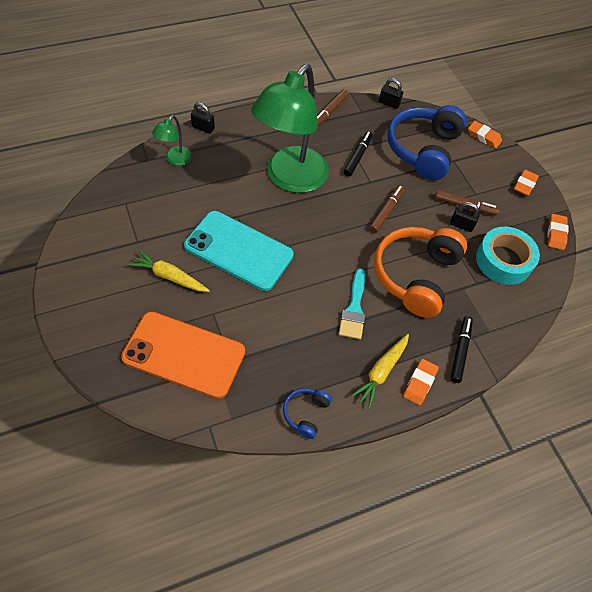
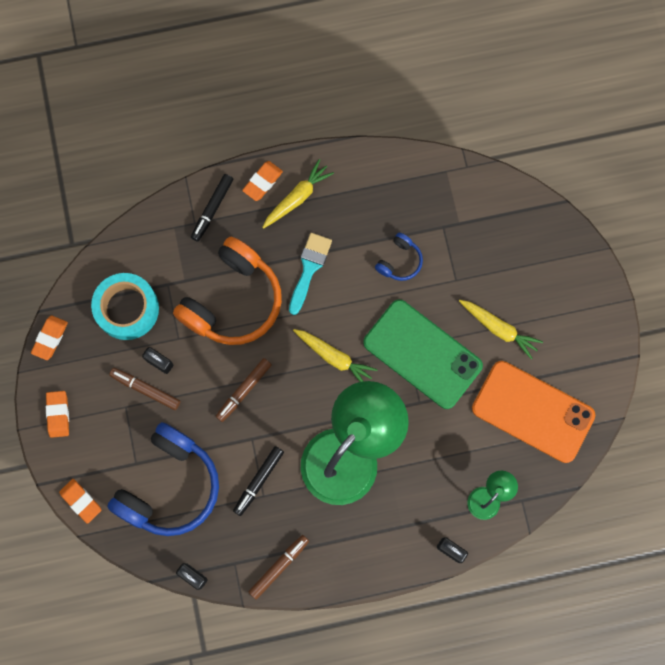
camera: 165 degrees left, 20 degrees up
(184, 354) = (486, 238): orange phone -> orange phone (532, 412)
(239, 250) = (422, 354): turquoise phone -> green phone
(306, 413) = (377, 167): blue headphones -> blue headphones (399, 261)
(316, 241) = (334, 357): none -> yellow carrot
(524, 185) = (58, 414): orange eraser -> orange eraser turned 45 degrees counterclockwise

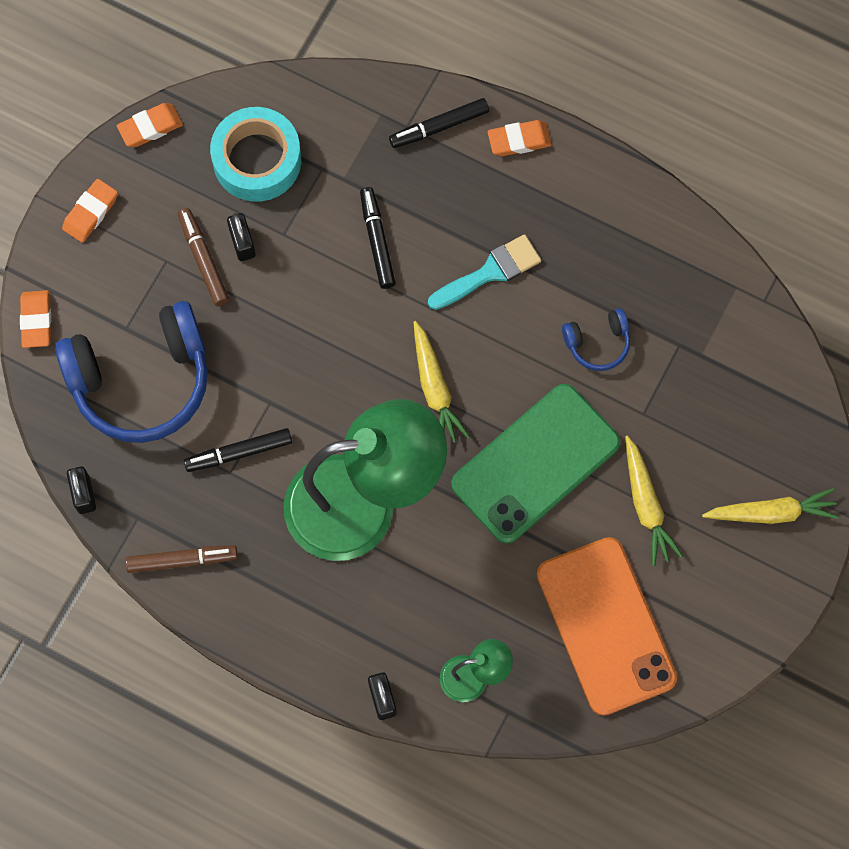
camera: 40 degrees right, 5 degrees down
(233, 300) = (377, 241): orange headphones -> black marker
(244, 390) = (306, 345): brown marker -> none
(297, 197) = (543, 186): yellow carrot -> yellow carrot (772, 512)
(422, 354) = (535, 463): green phone -> green phone turned 60 degrees clockwise

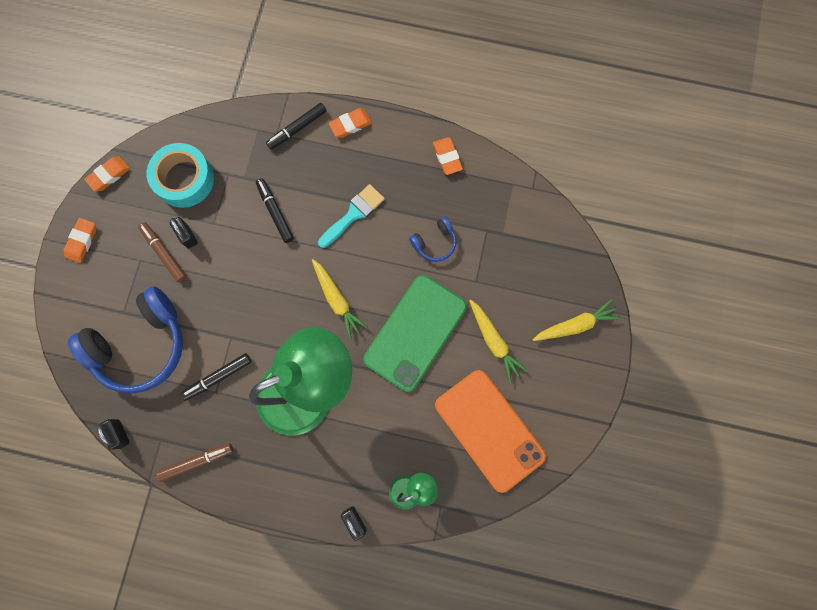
camera: 15 degrees left, 5 degrees up
(36, 321) = (61, 323): orange eraser -> orange eraser (447, 157)

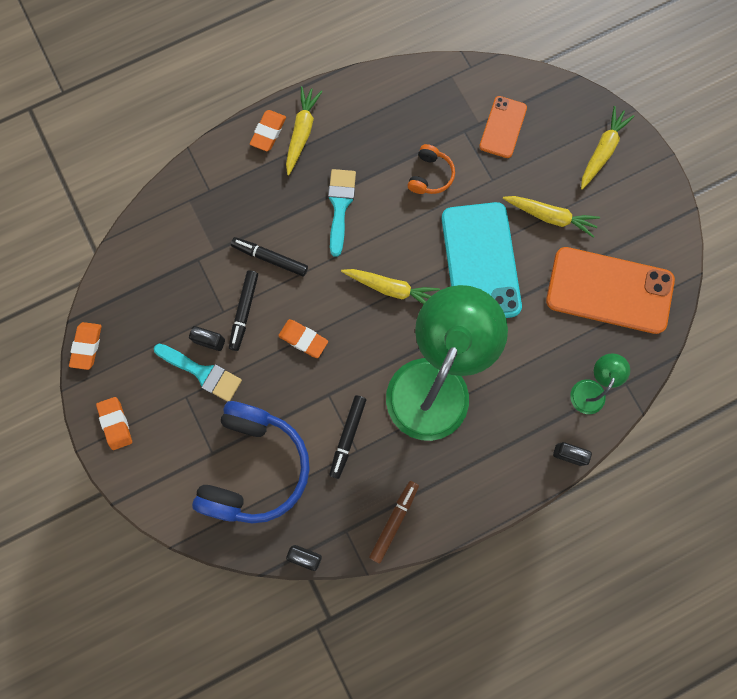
camera: 40 degrees left, 0 degrees up
(164, 253) = (202, 373): brown marker -> turquoise brush
(184, 179) = (161, 295): turquoise tape -> none
(297, 129) = (224, 172): black marker -> black marker (244, 312)
(373, 142) = (302, 132): none -> yellow carrot
(415, 332) = (480, 262): green phone -> turquoise phone
(434, 243) = (430, 175): blue headphones -> orange headphones
(447, 157) = (377, 96): orange eraser -> orange eraser (303, 339)
(517, 250) = (503, 127): none -> orange phone

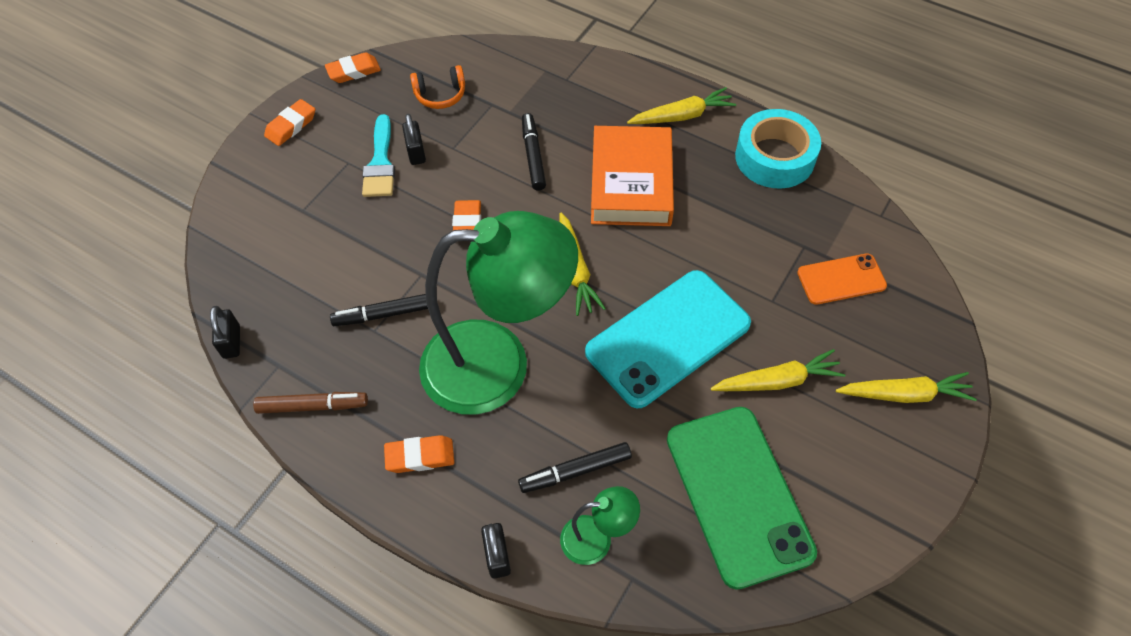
camera: 60 degrees right, 20 degrees down
(244, 312) = (464, 163): black marker -> black marker (575, 471)
(255, 467) = (307, 251): blue headphones -> none
(268, 132) = (660, 92): orange eraser -> orange eraser (420, 456)
(340, 206) = (631, 183): turquoise brush -> orange book
(380, 97) = (774, 157): none -> turquoise tape
(430, 175) = (728, 241): orange headphones -> orange headphones (440, 95)
(550, 217) = (777, 381): yellow carrot -> yellow carrot turned 90 degrees counterclockwise
(609, 291) = (738, 494): orange phone -> green phone

